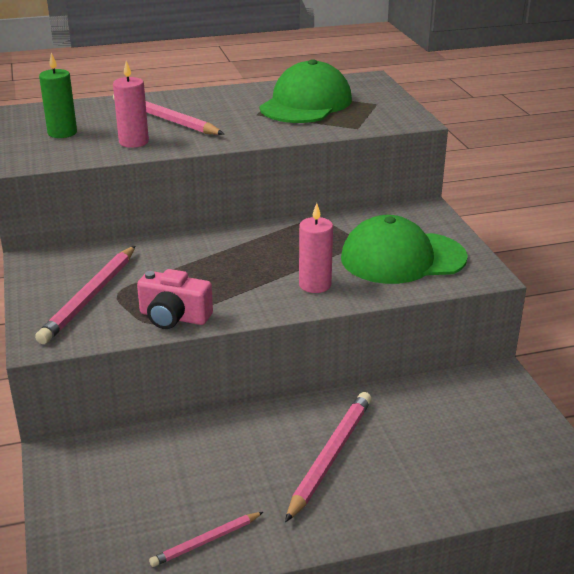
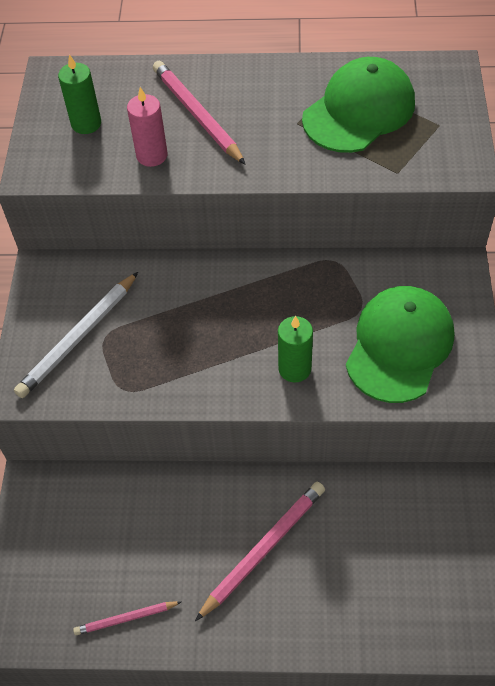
camera: 20 degrees right, 25 degrees up
(90, 297) = (78, 338): pink pencil -> white pencil
(174, 317) = (146, 386): pink camera -> none
(315, 285) = (294, 369): pink candle -> green candle
(402, 258) = (399, 346): green cap -> green cap turned 105 degrees clockwise

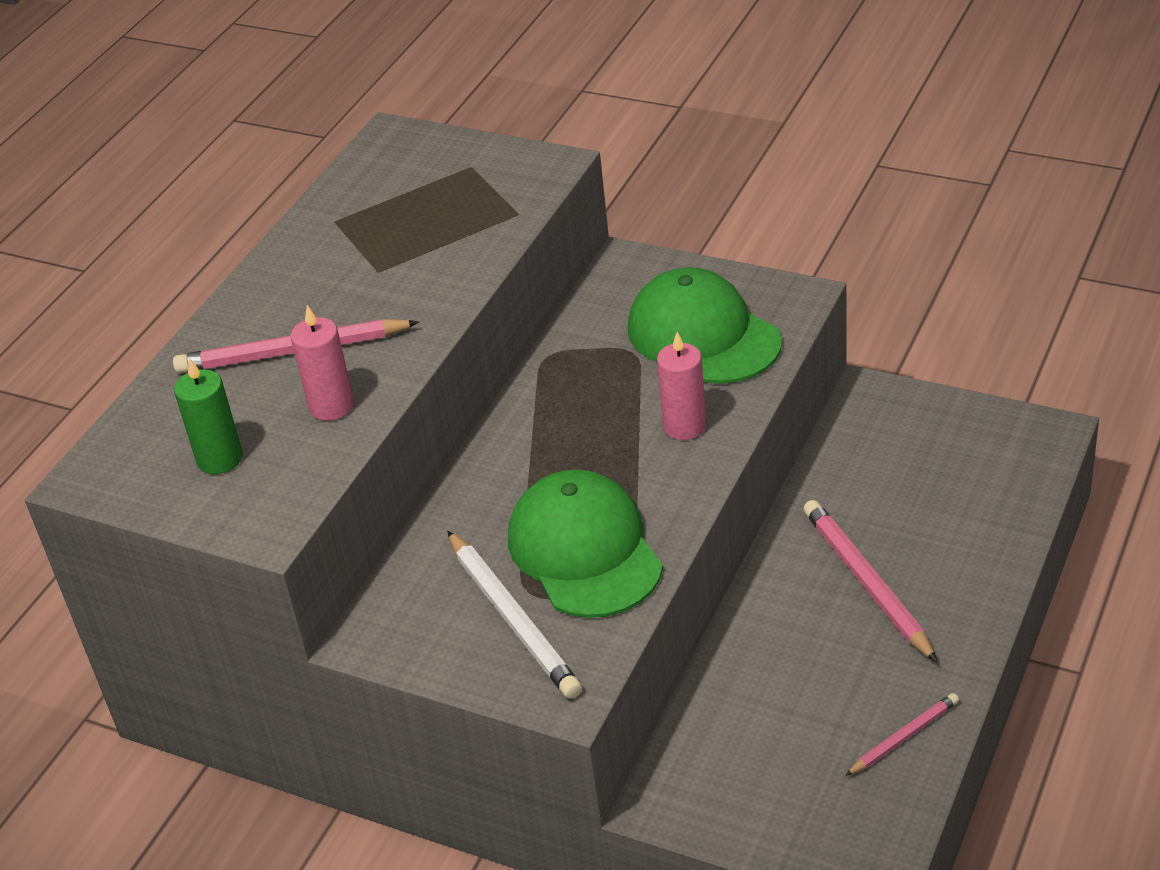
camera: 65 degrees left, 15 degrees down
(126, 619) = (904, 737): pink pencil -> pink pencil turned 135 degrees counterclockwise
(294, 369) = (684, 426): green candle -> pink candle
(359, 111) = (400, 218): green cap -> green cap (584, 550)

